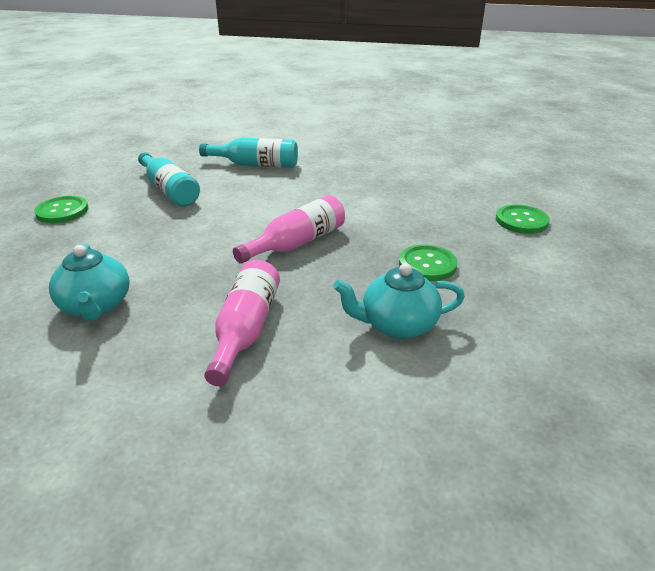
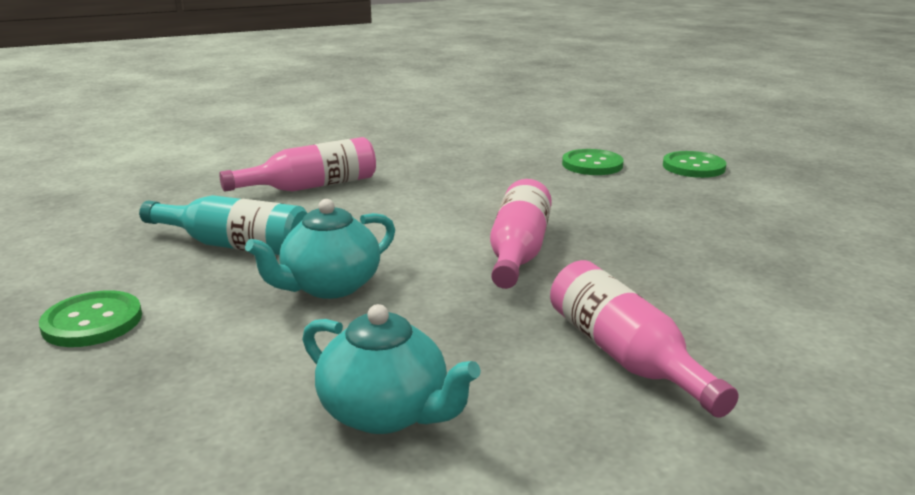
camera: 35 degrees left, 10 degrees down
(255, 165) = (311, 186): turquoise bottle -> pink bottle
(397, 325) = (756, 290): turquoise teapot -> turquoise teapot (330, 286)
(427, 264) = (684, 228): green button -> green button (592, 164)

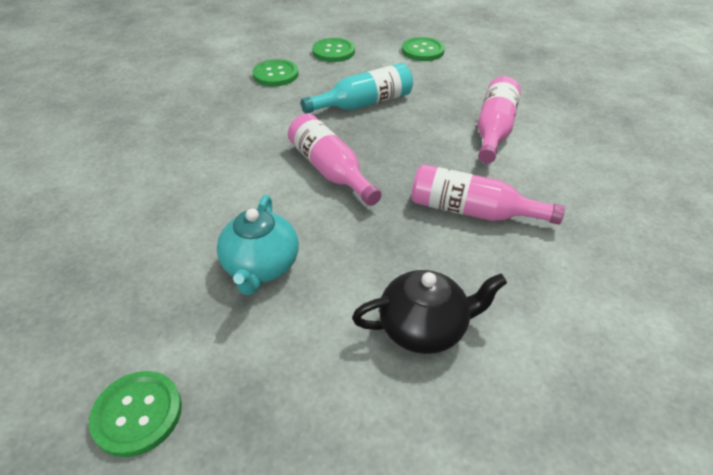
camera: 45 degrees left, 20 degrees up
(235, 246) = (136, 276): turquoise bottle -> turquoise bottle (364, 104)
(311, 186) = (106, 188): pink bottle -> pink bottle (494, 130)
(386, 412) = (424, 328): turquoise teapot -> black teapot
(823, 200) = (422, 51): none -> green button

